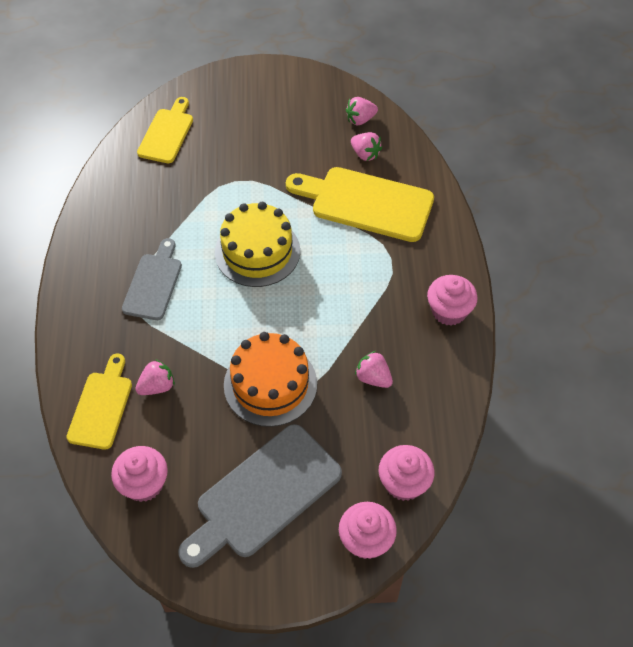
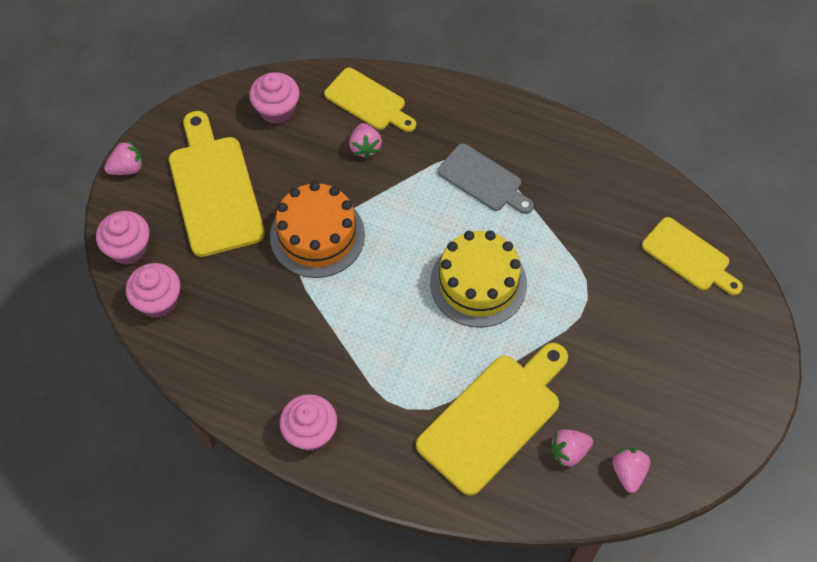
camera: 115 degrees right, 5 degrees up
(264, 495) = (214, 190): grey cutting board -> yellow cutting board
(373, 378) = (275, 324): pink strawberry -> pink strawberry (127, 168)

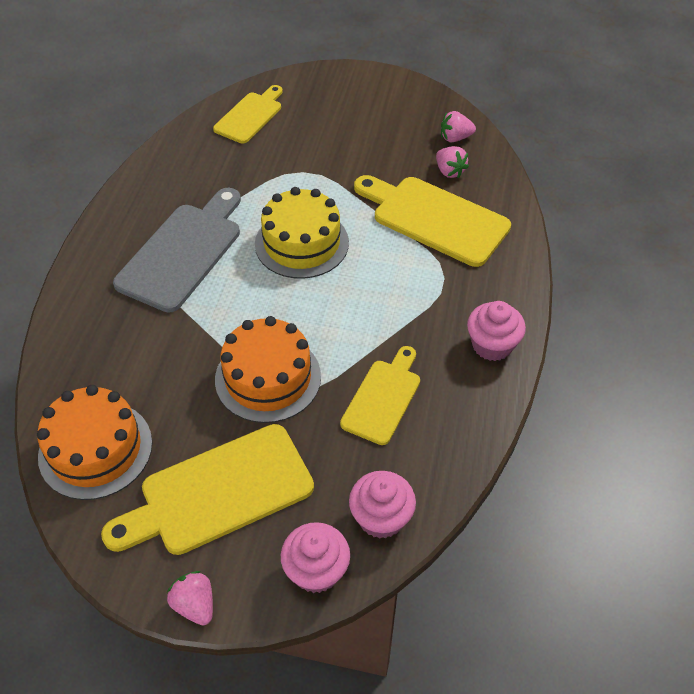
camera: 100 degrees left, 10 degrees down
(277, 110) = (95, 449): pink cupcake -> orange cake
(365, 147) = (148, 353): pink strawberry -> none
(368, 101) = (83, 360): yellow cutting board -> yellow cutting board (383, 398)
(483, 180) = (183, 252): grey cutting board -> grey cutting board, size x1.62

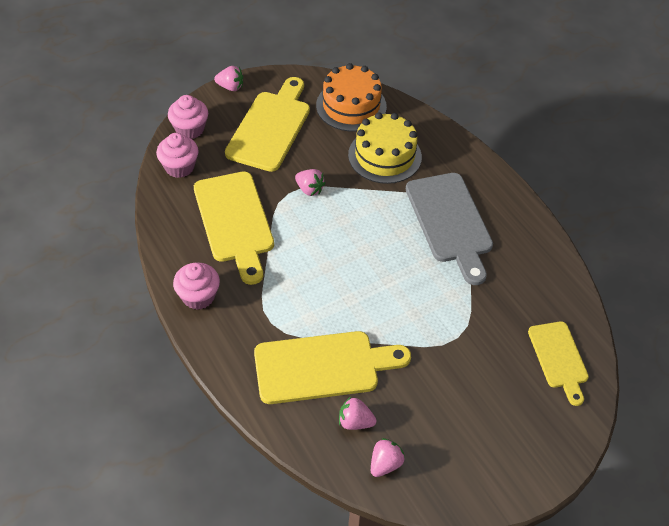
camera: 135 degrees right, 0 degrees up
(268, 378) = (309, 189): orange cake -> pink strawberry
(301, 243) = (389, 280): yellow cake -> yellow cake (384, 156)
(383, 398) = (235, 221): yellow cutting board -> yellow cutting board, size x1.62

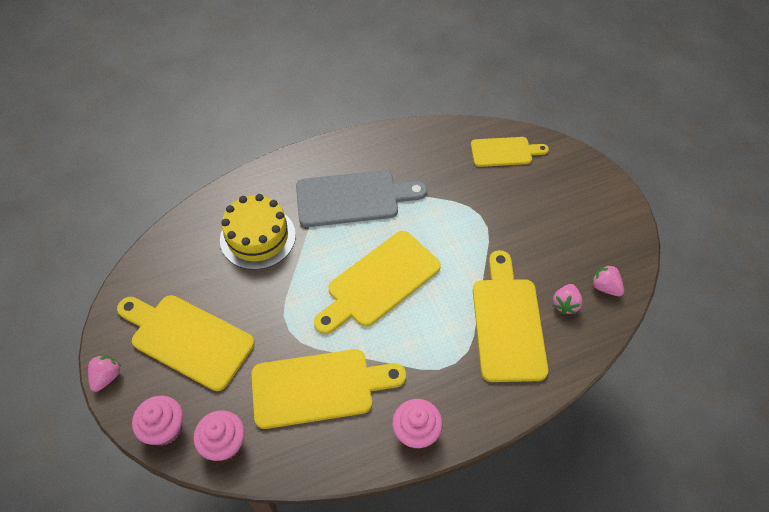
camera: 80 degrees left, 5 degrees up
(309, 189) = (288, 310): pink strawberry -> none
(351, 106) = (178, 257): orange cake -> none
(352, 254) = (379, 282): none -> yellow cutting board

